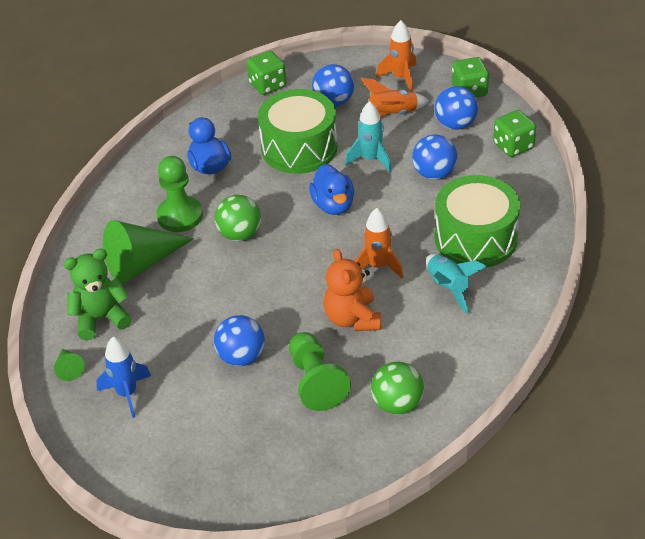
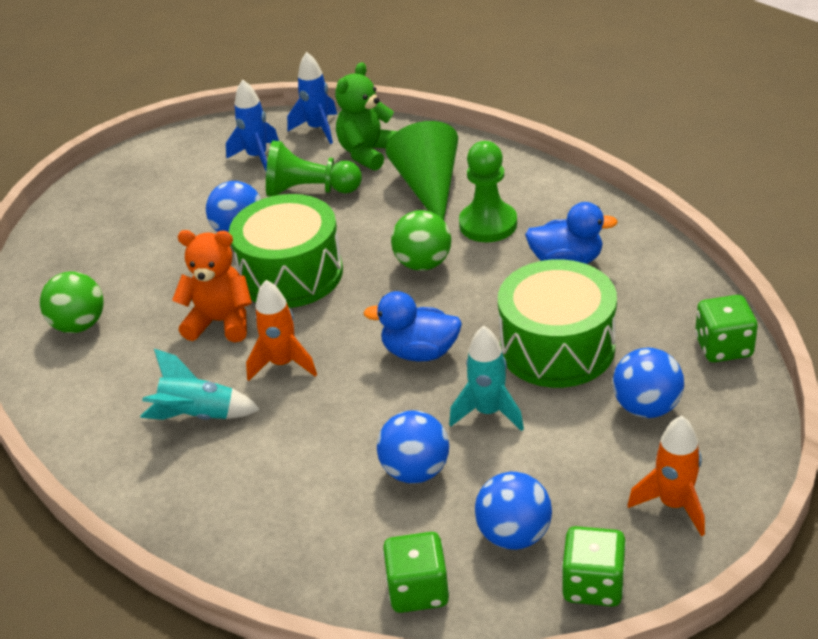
camera: 115 degrees right, 5 degrees down
(69, 368) = (318, 129): green cone -> blue rocket
(101, 318) = (368, 153): green teddy bear -> green teddy bear turned 150 degrees counterclockwise
(316, 381) = (162, 275): green pawn -> green pawn (310, 191)
(393, 115) = (579, 465): orange rocket -> none
(476, 238) = (259, 472): green drum -> green drum (291, 274)

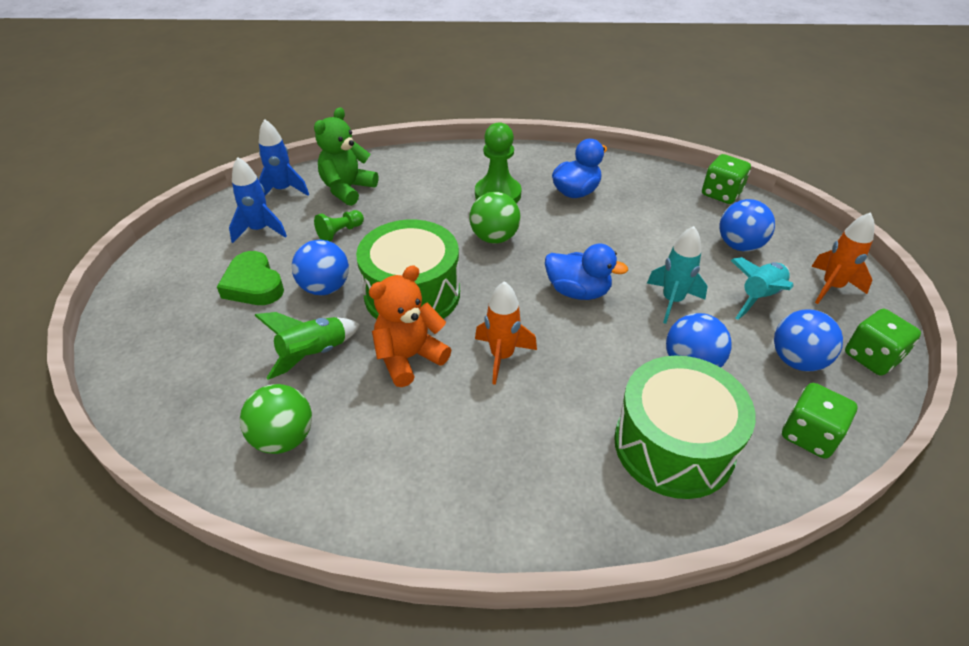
camera: 50 degrees left, 5 degrees up
(167, 279) = (314, 354): none -> green rocket
(197, 202) = (253, 285): none -> green heart
(198, 416) = (497, 435): turquoise rocket -> turquoise rocket (759, 297)
(310, 191) = (340, 232): green pawn -> green pawn, size x0.57
(368, 153) = (347, 189): green teddy bear -> green teddy bear turned 45 degrees clockwise
(420, 352) = (578, 291): blue duck -> blue duck turned 120 degrees counterclockwise
(429, 187) = (425, 191): green cone -> none
(557, 347) = (647, 241): green drum -> green drum (673, 445)

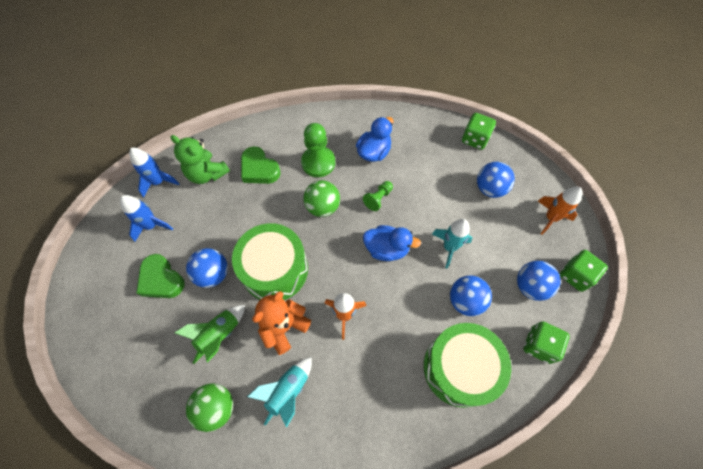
camera: 10 degrees left, 20 degrees up
(340, 232) = (211, 219): green pawn -> green pawn (378, 199)
(347, 189) = (207, 173): green teddy bear -> green teddy bear turned 75 degrees counterclockwise
(417, 192) = (259, 169): none -> green heart
(759, 297) = (505, 235): turquoise rocket -> turquoise rocket (288, 391)

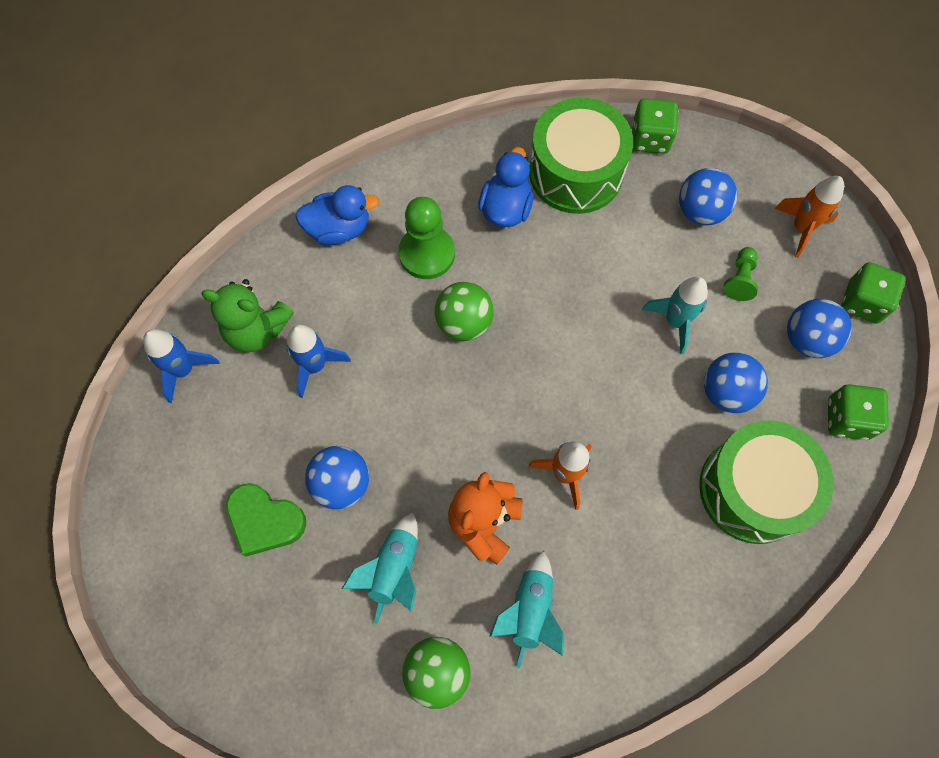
camera: 20 degrees left, 5 degrees up
(152, 226) = (208, 443): blue rocket -> blue rocket (315, 365)
(219, 335) = (394, 569): green rocket -> turquoise rocket
(259, 169) = (338, 295): green heart -> none
(275, 269) = (433, 444): green drum -> green drum (576, 172)
(378, 199) = (542, 281): green pawn -> green pawn (739, 279)
(386, 249) = (586, 355): blue duck -> blue duck (339, 229)

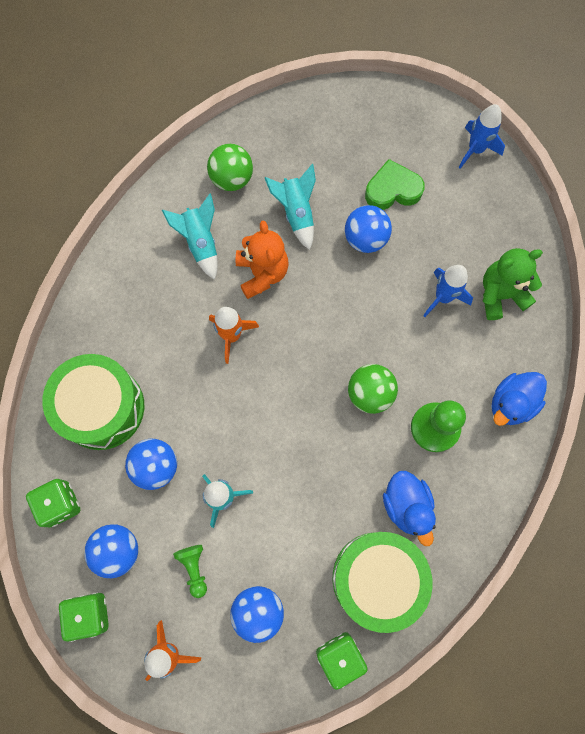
camera: 145 degrees right, 5 degrees up
(184, 370) = (521, 239): blue rocket -> blue rocket (475, 150)

